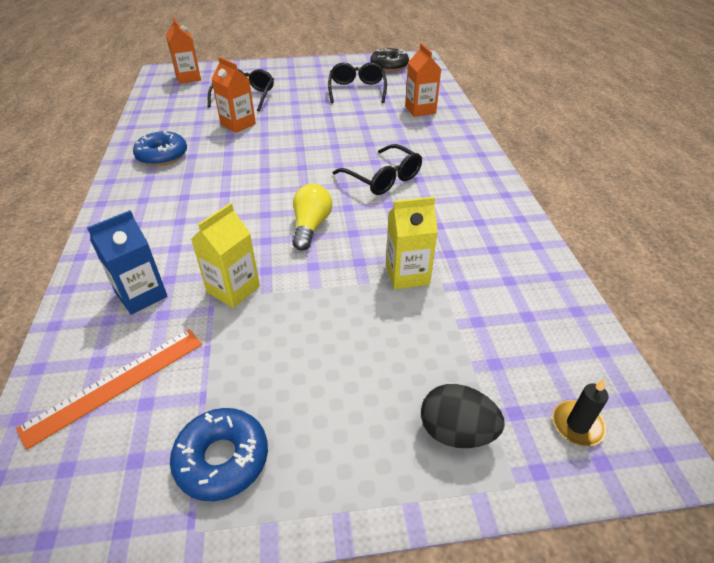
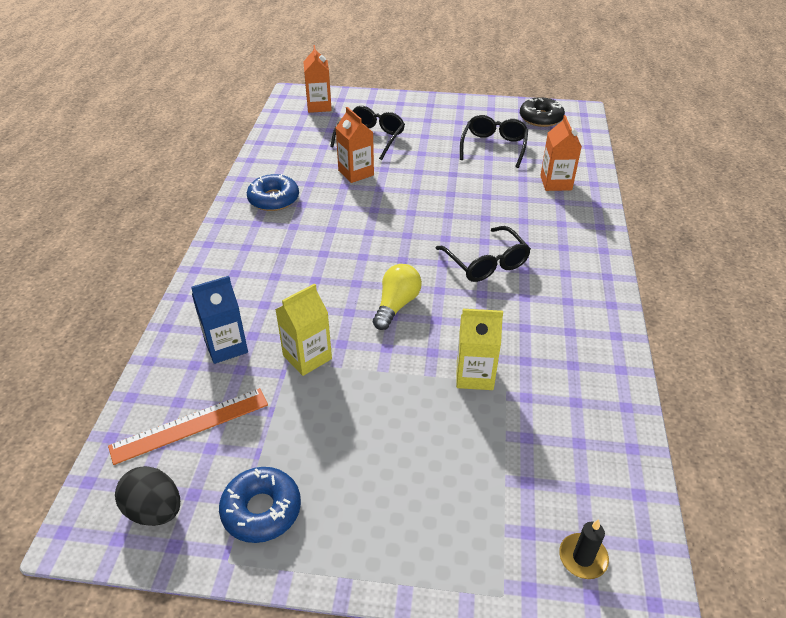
camera: 15 degrees right, 0 degrees up
(456, 432) = (467, 536): black egg -> black egg (155, 510)

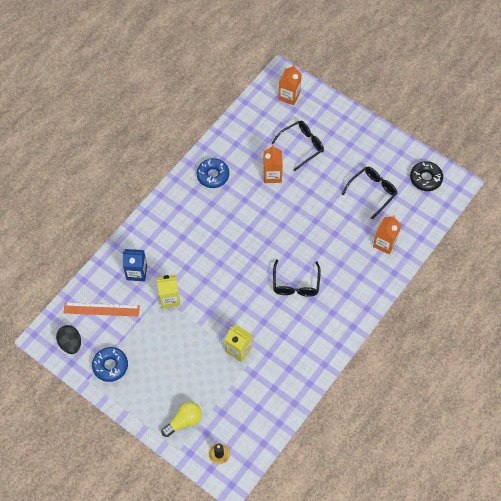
camera: 30 degrees right, 20 degrees up
(396, 305) = (230, 288): yellow light bulb -> yellow light bulb (184, 421)

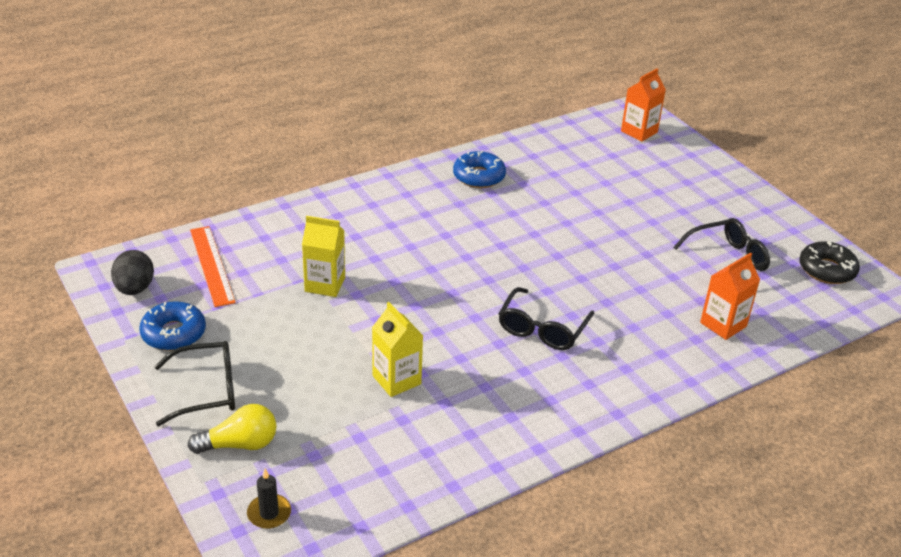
camera: 20 degrees right, 25 degrees down
(101, 309) = (212, 265): orange ruler -> orange ruler turned 45 degrees clockwise
(136, 272) = (295, 241): blue carton -> none
(272, 175) = (570, 199): orange carton -> none
(302, 146) = (633, 183): black glasses -> black glasses (207, 390)

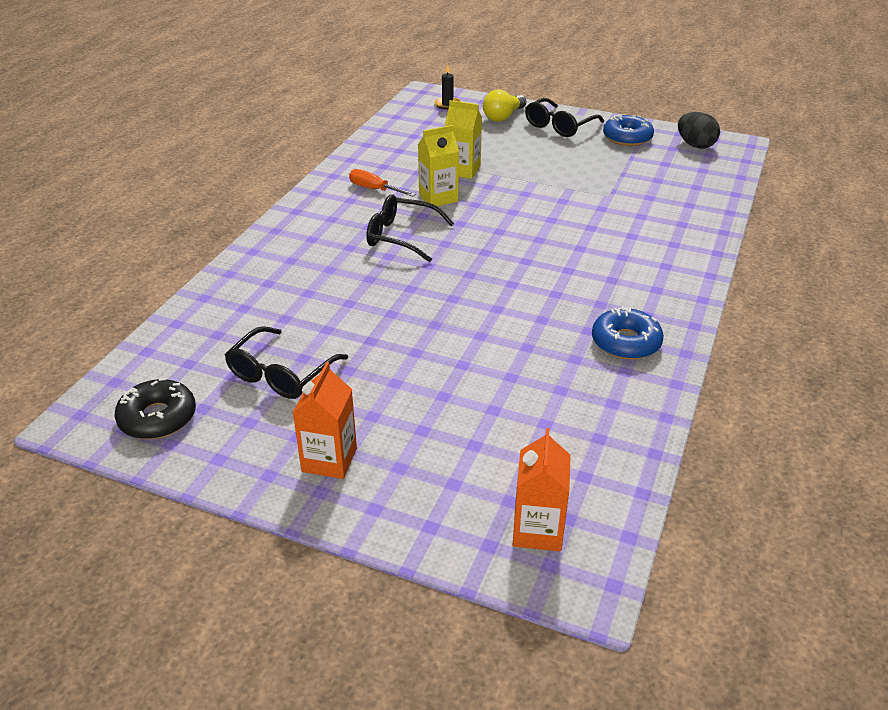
camera: 145 degrees right, 0 degrees up
(212, 265) = (683, 174): orange ruler -> none
(325, 284) = (593, 196): yellow carton -> yellow carton (438, 198)
(513, 401) = (374, 189): none -> orange screwdriver
(542, 329) = (401, 236): black glasses -> black glasses turned 60 degrees counterclockwise
(723, 324) = (249, 305): orange carton -> orange carton (329, 460)

